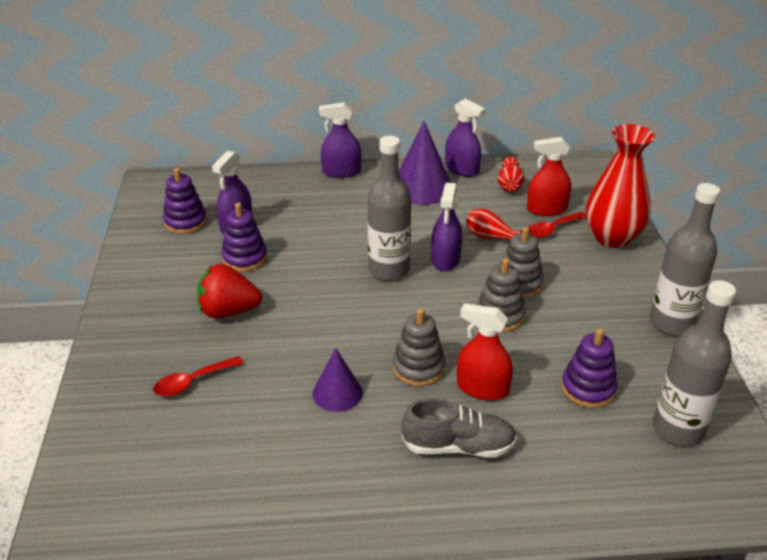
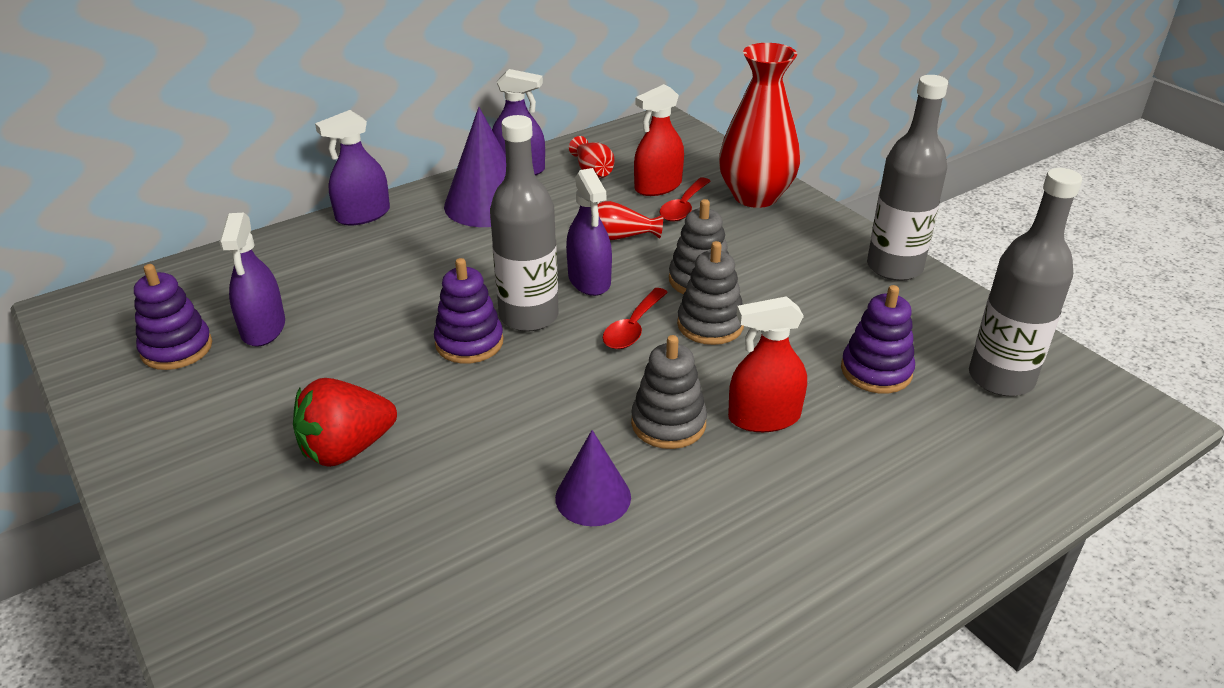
camera: 30 degrees left, 0 degrees up
(192, 382) = (371, 570): red spoon -> red spoon (633, 328)
(244, 258) = (312, 368): purple stacking toy -> purple stacking toy (469, 342)
(458, 446) = (798, 500): grey shoe -> none

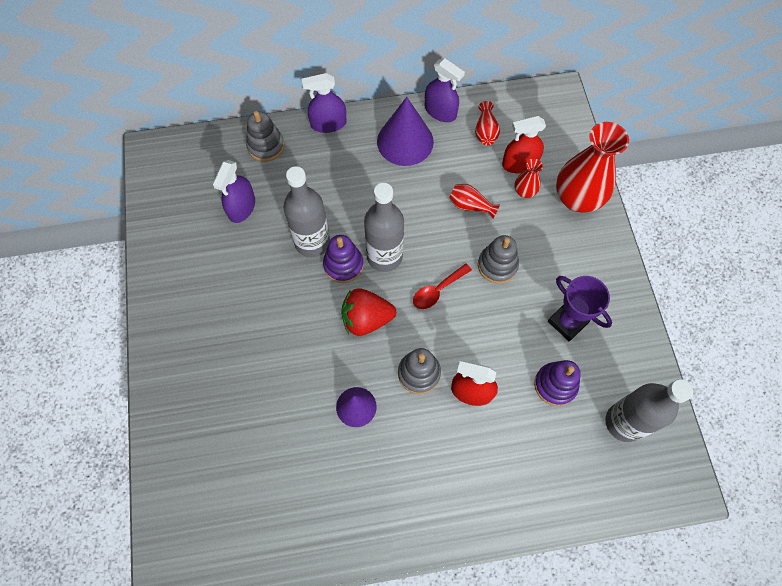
camera: 25 degrees right, 30 degrees up
(176, 348) = (194, 206): purple stacking toy -> none
(346, 449) = (253, 320): red strawberry -> red strawberry (366, 319)
(589, 280) = (433, 239): purple spray bottle -> none
(683, 207) = (524, 192): red spoon -> red vase
(710, 325) = (482, 307): grey stacking toy -> grey stacking toy (266, 146)
(838, 305) = (567, 322): none -> purple trophy
(894, 267) = (624, 303): grey bottle -> grey bottle (312, 242)

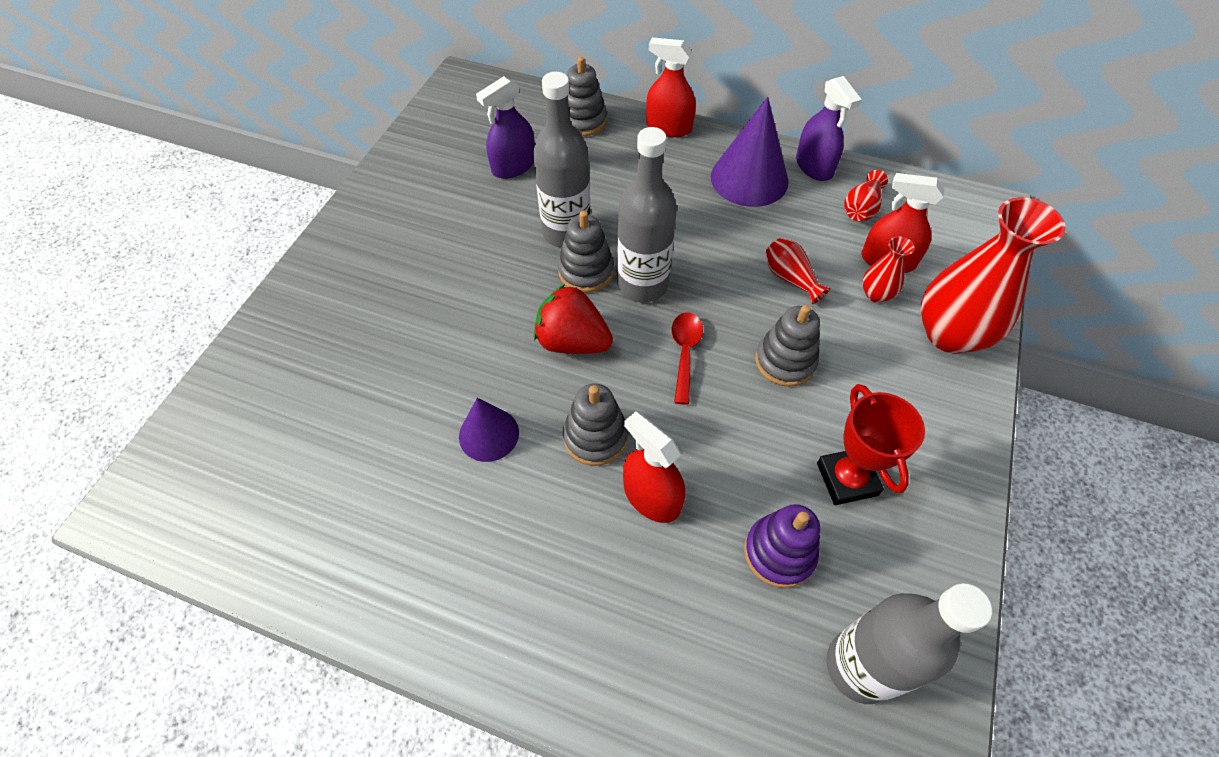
camera: 30 degrees right, 10 degrees down
(328, 124) = (668, 127): purple spray bottle -> red spray bottle
(343, 265) = (586, 271): purple stacking toy -> grey stacking toy
(437, 290) = (685, 353): red spoon -> red spoon turned 105 degrees clockwise
(567, 322) = (847, 479): purple trophy -> red trophy

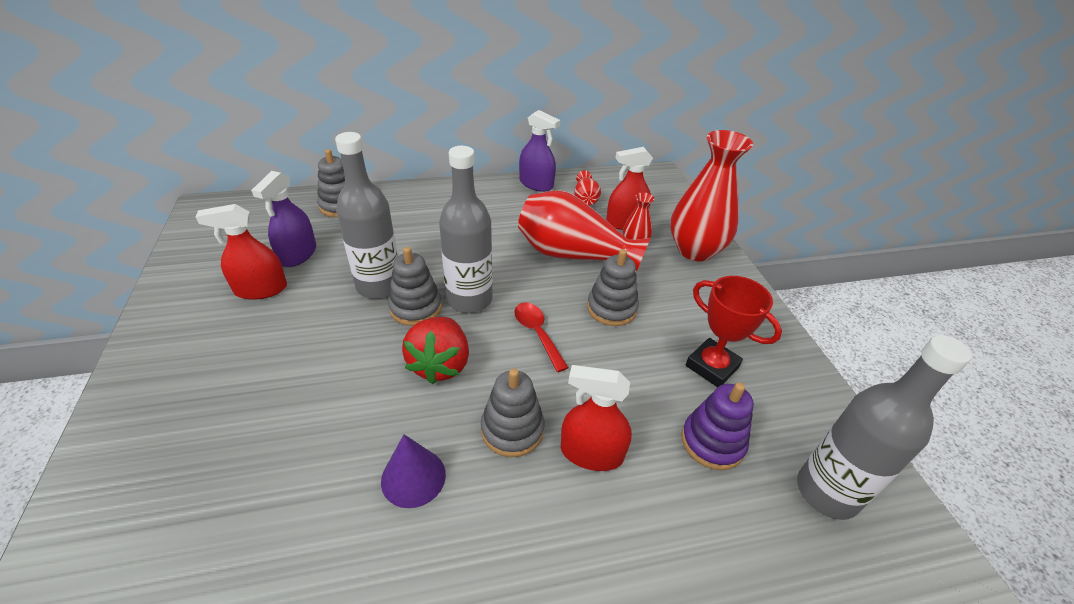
camera: 35 degrees left, 15 degrees down
(572, 341) = (440, 364): red strawberry -> red strawberry turned 75 degrees counterclockwise
(668, 127) = (415, 191): red spray bottle -> red spray bottle (261, 289)
(749, 179) = (498, 204): purple cone -> none
(790, 278) = (573, 255): red vase -> red vase, size x2.15

